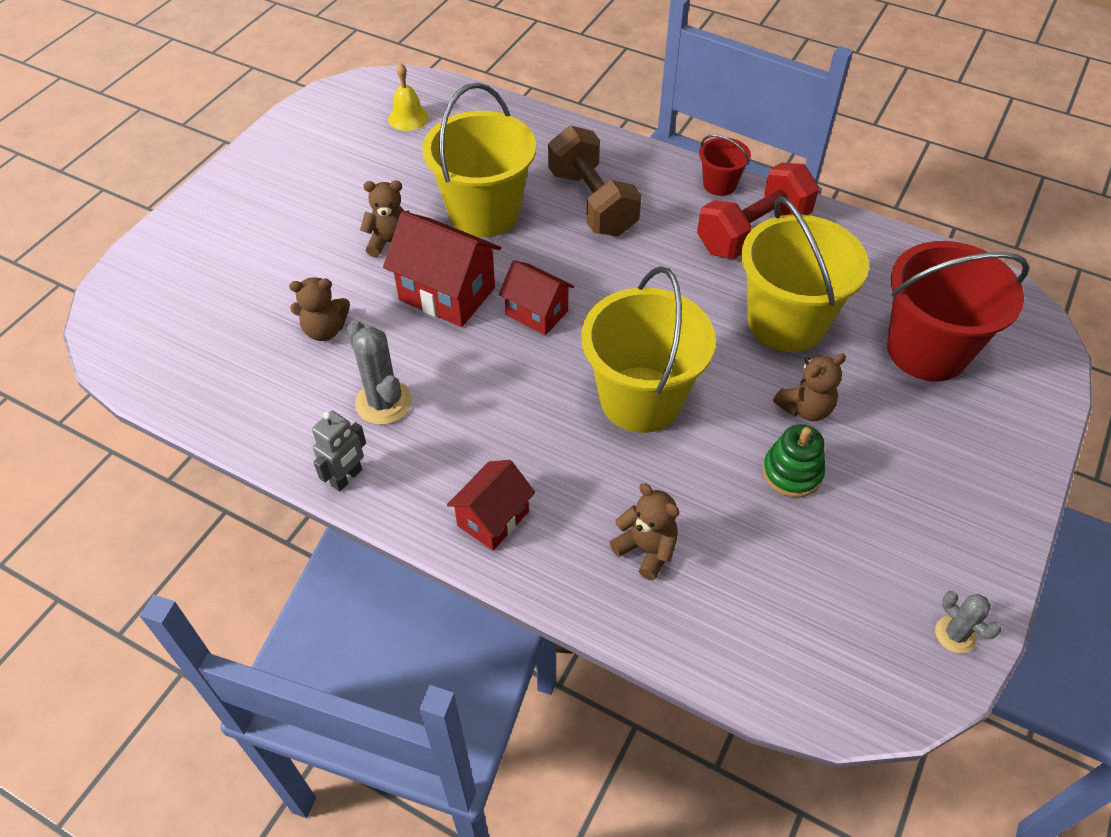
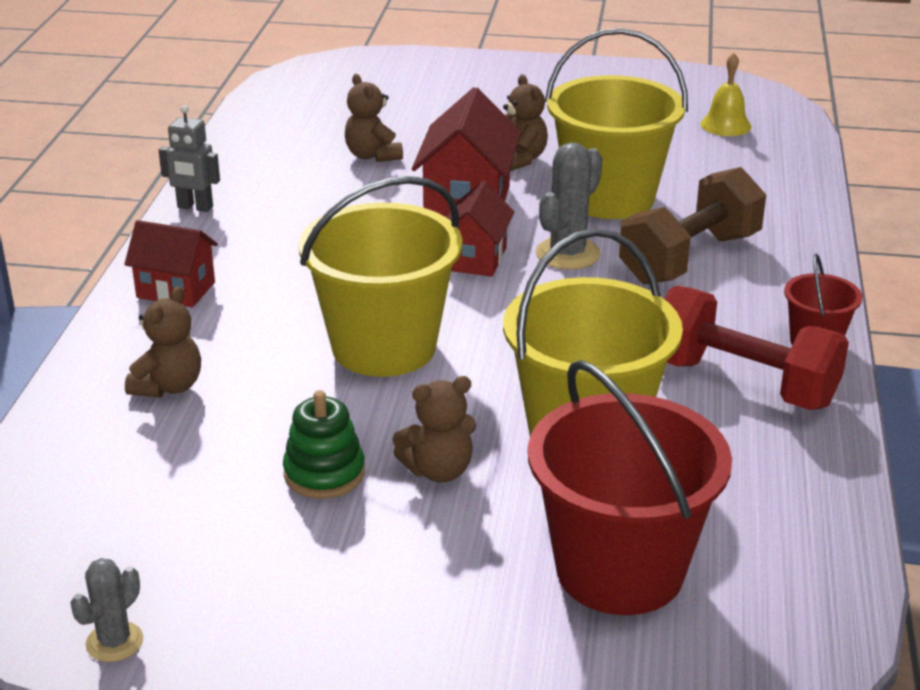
camera: 70 degrees right, 20 degrees down
(383, 402) = (296, 204): grey cactus -> grey cactus (567, 254)
(805, 408) = (438, 470): brown teddy bear -> brown teddy bear turned 60 degrees counterclockwise

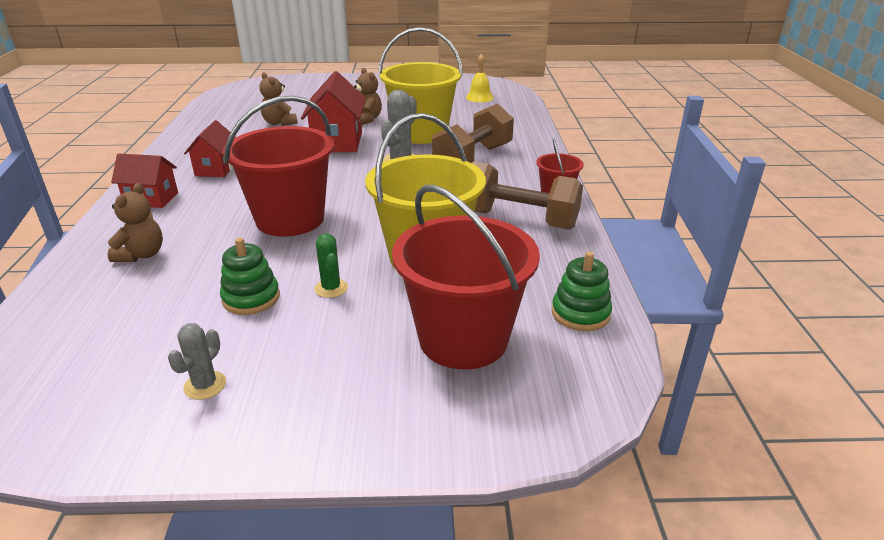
camera: 10 degrees left, 0 degrees up
(114, 642) = (81, 437): grey cactus -> grey cactus (205, 385)
(195, 207) = (167, 155): grey robot -> none
(384, 347) = (290, 219): yellow bucket -> red bucket
(438, 470) = (331, 288): brown teddy bear -> green cactus
(475, 259) = (345, 168): red house -> red house (216, 169)
(743, 383) = (519, 220): red dumbbell -> brown dumbbell
(801, 551) = (580, 313): none -> green stacking toy

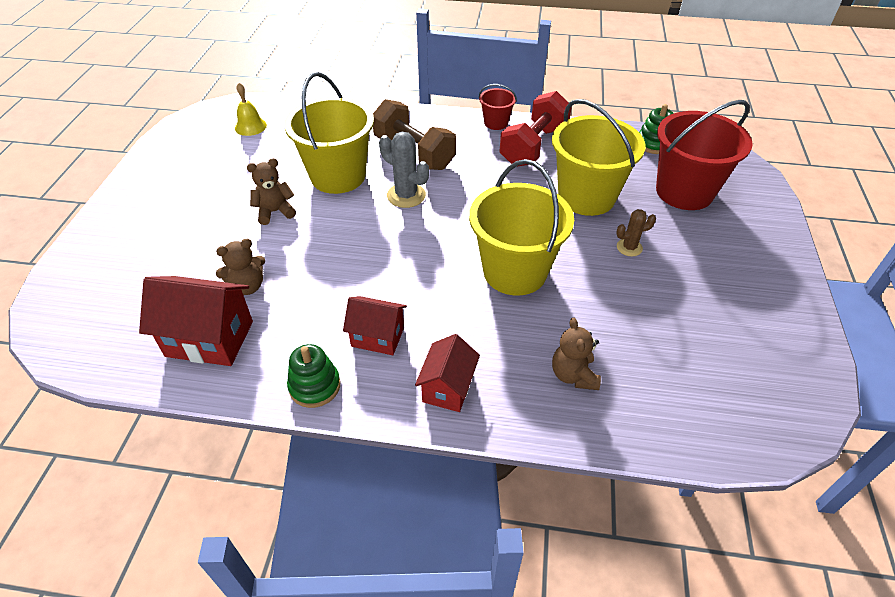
camera: 80 degrees left, 15 degrees up
(142, 255) = (573, 375): brown teddy bear -> brown teddy bear turned 120 degrees counterclockwise
(205, 385) = (748, 309): grey cactus -> none
(251, 298) = (644, 292): green stacking toy -> green stacking toy (315, 386)
(290, 219) = (514, 272): red bucket -> yellow bucket
(331, 288) = (629, 247): green cactus -> brown cactus
(338, 142) = (335, 236): red house -> red house (210, 338)
(519, 220) = (533, 146): brown dumbbell -> red dumbbell

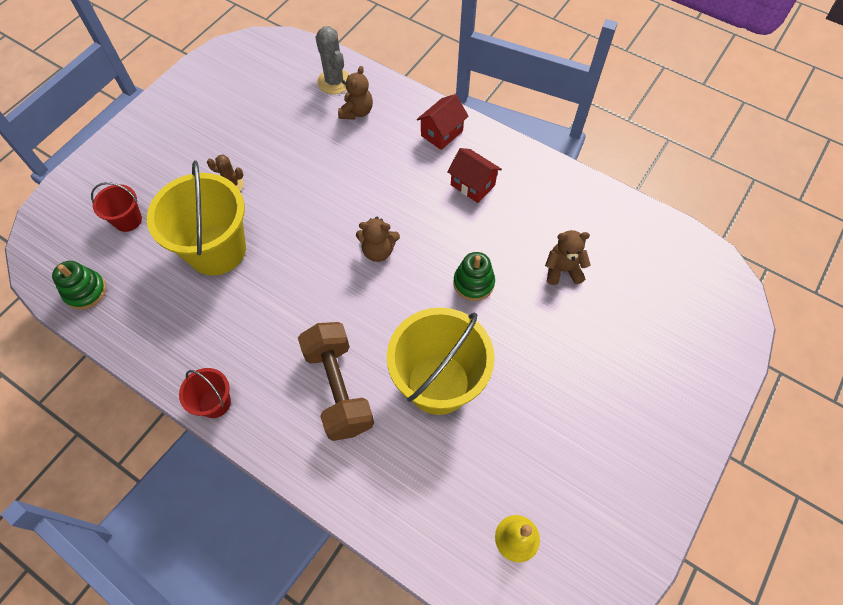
camera: 155 degrees left, 15 degrees up
(210, 338) = (600, 231): red house -> none
(275, 212) = (520, 354): brown teddy bear -> brown teddy bear (378, 251)
(315, 386) = (529, 166): green stacking toy -> green stacking toy (473, 283)
(406, 195) = (381, 323): grey cactus -> grey cactus (334, 82)
(514, 272) = (339, 199): yellow bucket -> none
(533, 146) = (206, 341): red dumbbell -> none
(684, 192) = (128, 220): red bucket -> red bucket, size x0.48

